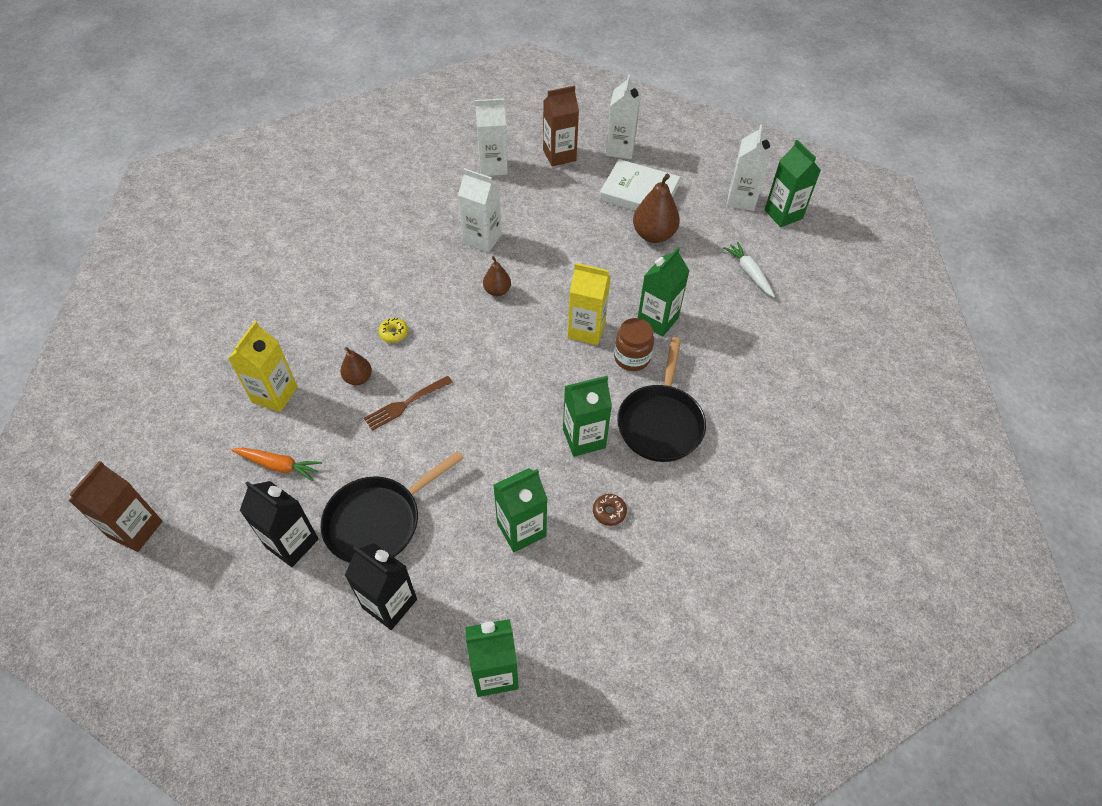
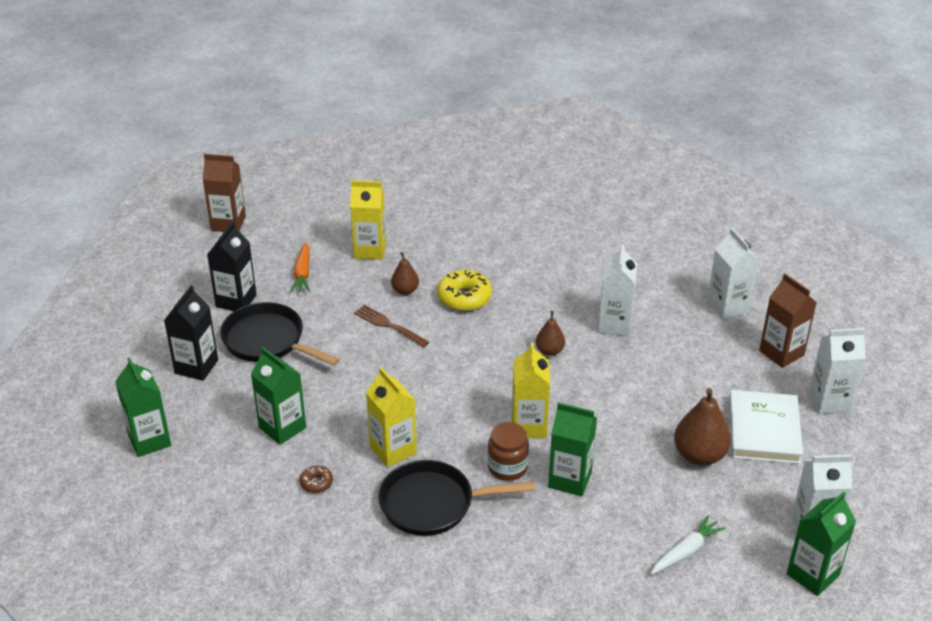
camera: 75 degrees right, 15 degrees down
(394, 333) = (464, 297): yellow donut -> yellow donut, size x1.92
(584, 438) = (393, 450): green carton -> yellow carton

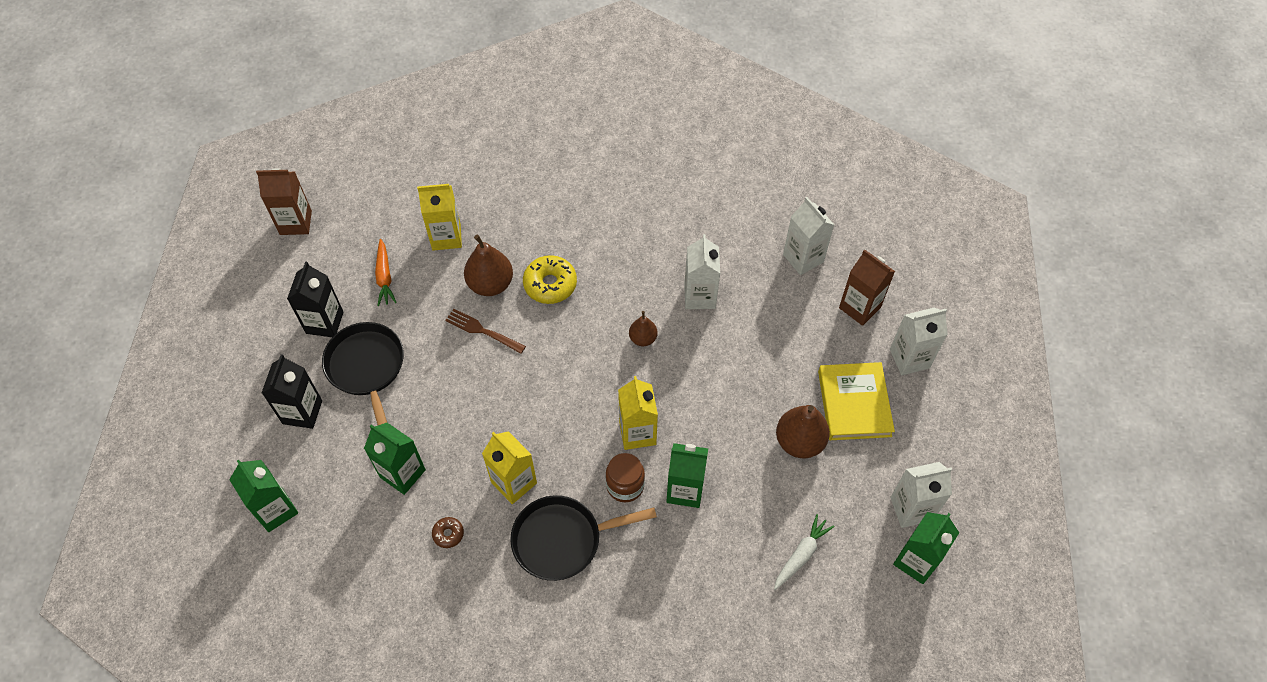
camera: 10 degrees left, 20 degrees up
(268, 341) = (367, 369): black pan -> black pan turned 45 degrees clockwise
(405, 290) = (490, 284): brown pear -> brown pear, size x1.73
(764, 431) = (854, 403): white book -> yellow book

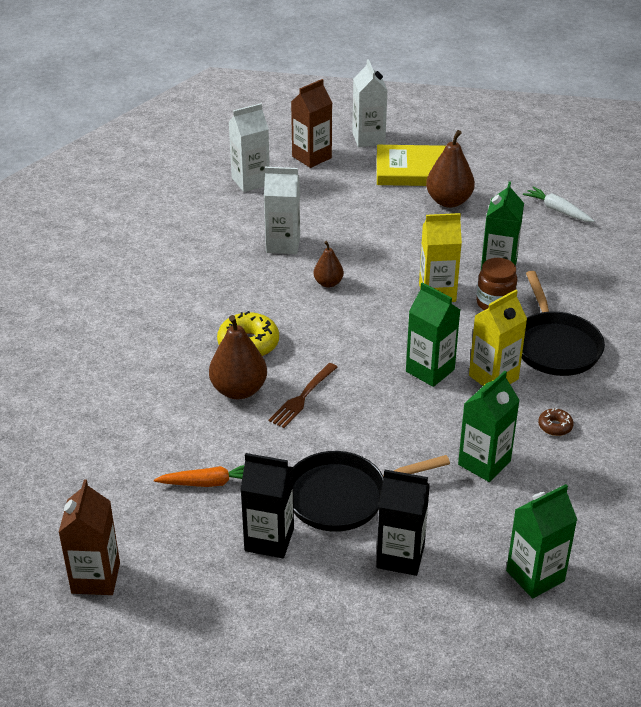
camera: 85 degrees left, 20 degrees down
(446, 237) = (161, 427): yellow carton -> none
(911, 509) = (511, 154): white carton -> none
(916, 561) = (557, 157): green carton -> green carton (430, 370)

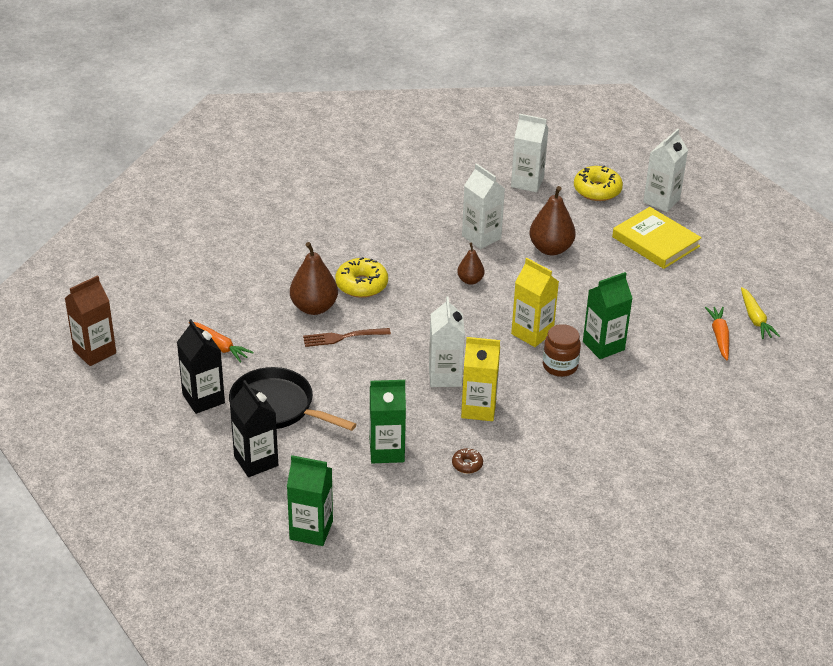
camera: 45 degrees right, 0 degrees up
(311, 157) = (597, 190): brown carton -> yellow donut
(430, 370) = (445, 376): green carton -> white carton
(449, 201) = (646, 280): brown pear -> brown pear (550, 249)
(555, 345) = (554, 419): black pan -> none
(557, 210) = (719, 337): white carrot -> orange carrot
(558, 183) = (755, 319): none -> yellow carrot

